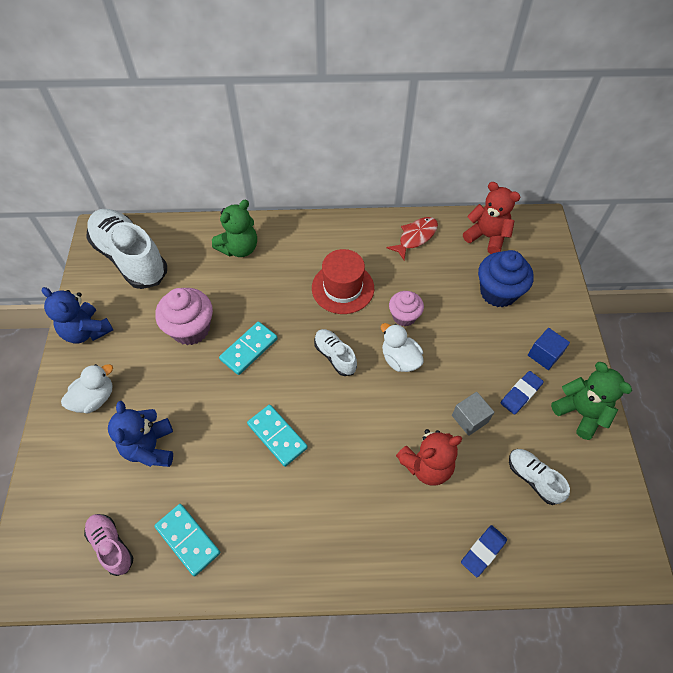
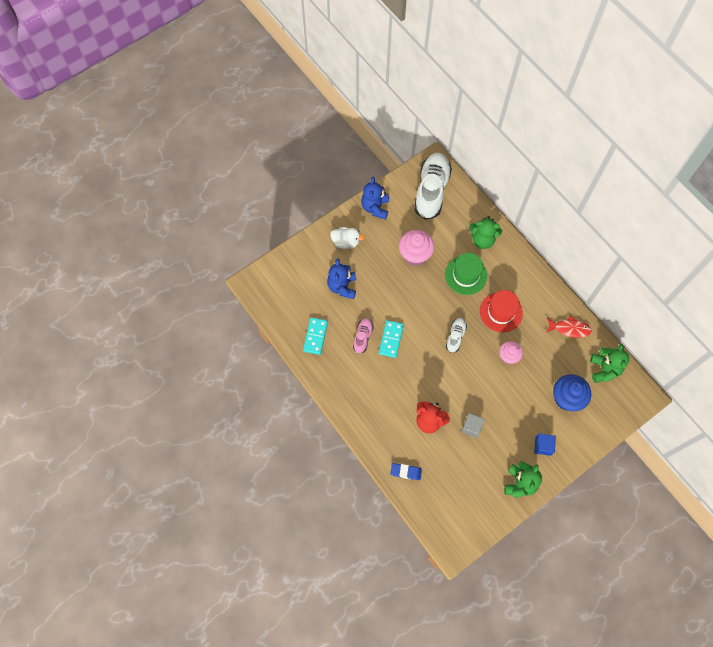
camera: 55 degrees right, 10 degrees up
(111, 545) = (290, 307): pink shoe -> pink shoe (363, 337)
(150, 447) = (342, 287): blue teddy bear -> blue teddy bear turned 45 degrees counterclockwise
(249, 349) = (426, 291): turquoise domino -> none
(266, 293) = (466, 275): none -> green hat
(400, 359) = (479, 371): white duck -> none
(487, 237) = (604, 369): red teddy bear -> green teddy bear
(520, 394) = (507, 446): blue eraser -> none
(533, 478) = (461, 477): white shoe -> none

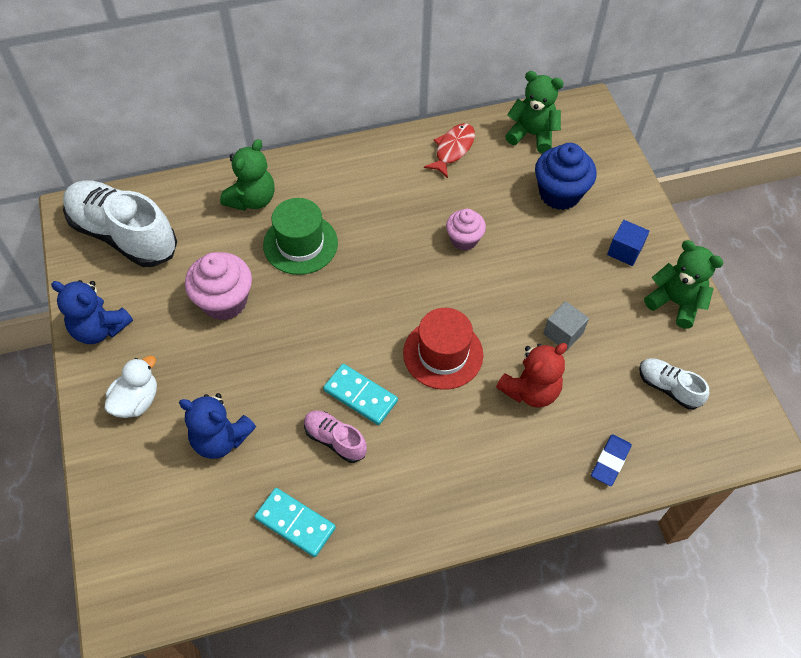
camera: 70 degrees left, 10 degrees down
(455, 337) = (399, 298): white shoe -> white shoe (668, 388)
(501, 312) = (386, 222): red hat -> red hat (443, 354)

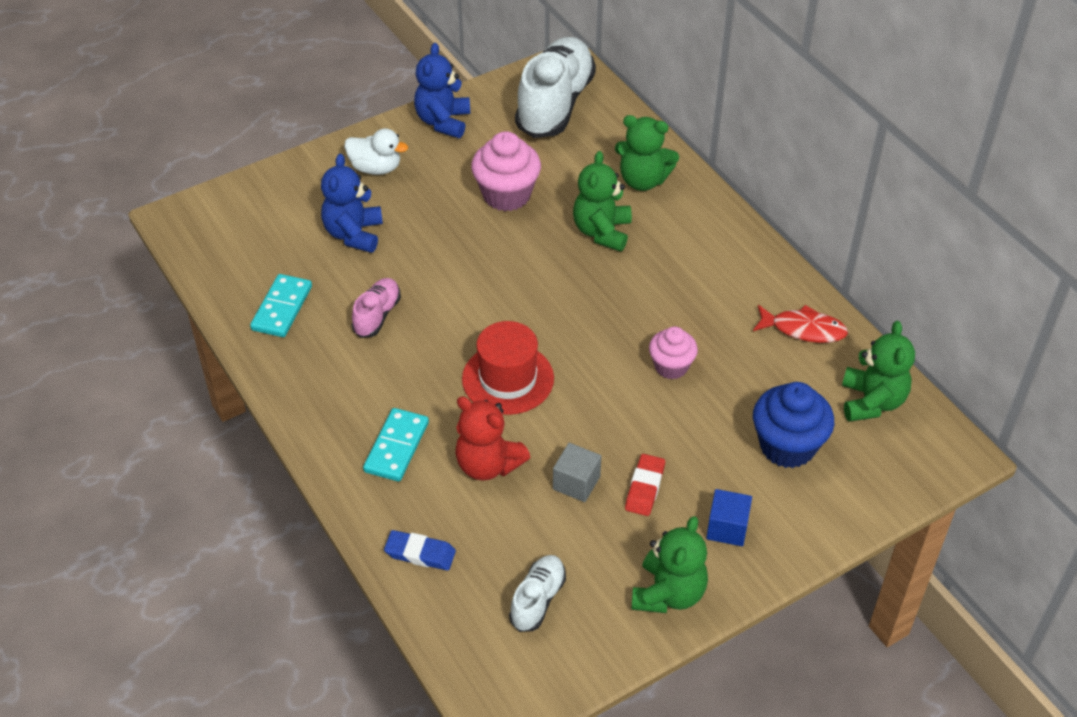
camera: 75 degrees right, 10 degrees down
(300, 244) = (602, 232): green hat -> green teddy bear
(360, 396) = (433, 323): turquoise domino -> turquoise domino (396, 447)
(578, 290) = (645, 488): none -> red eraser

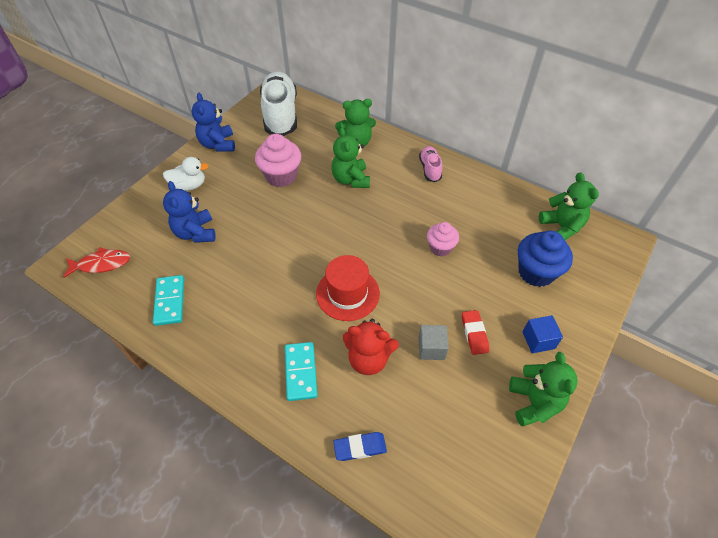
camera: 25 degrees left, 5 degrees up
(377, 315) = (239, 282): pink shoe -> pink shoe (430, 169)
(537, 600) = (457, 446): white shoe -> none
(804, 329) = (498, 198): red fish -> red fish (102, 264)

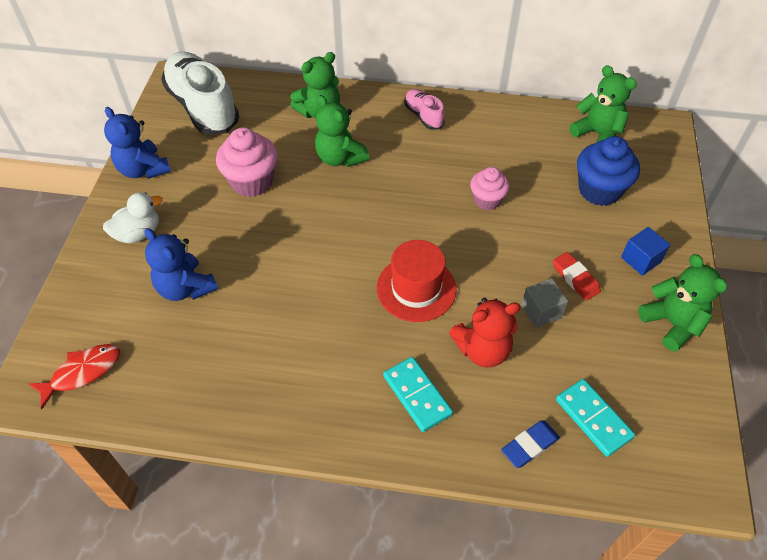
camera: 25 degrees left, 0 degrees up
(170, 301) = (206, 381): turquoise domino -> turquoise domino (593, 418)

